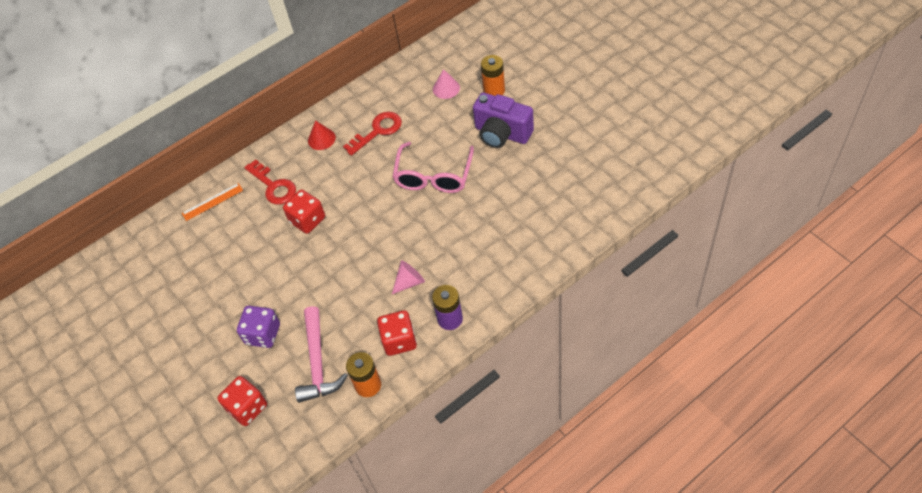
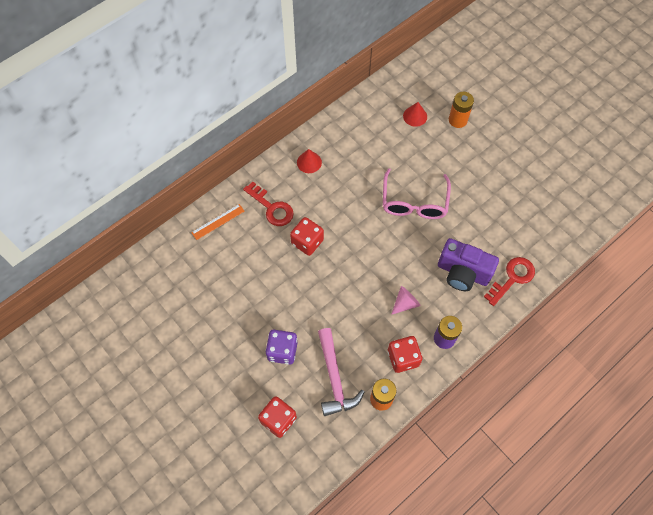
camera: 10 degrees left, 10 degrees up
(377, 131) = (359, 156): red key -> red key (512, 278)
(446, 88) = (415, 116): pink cone -> red cone
(502, 134) = (469, 163): purple camera -> purple camera (462, 273)

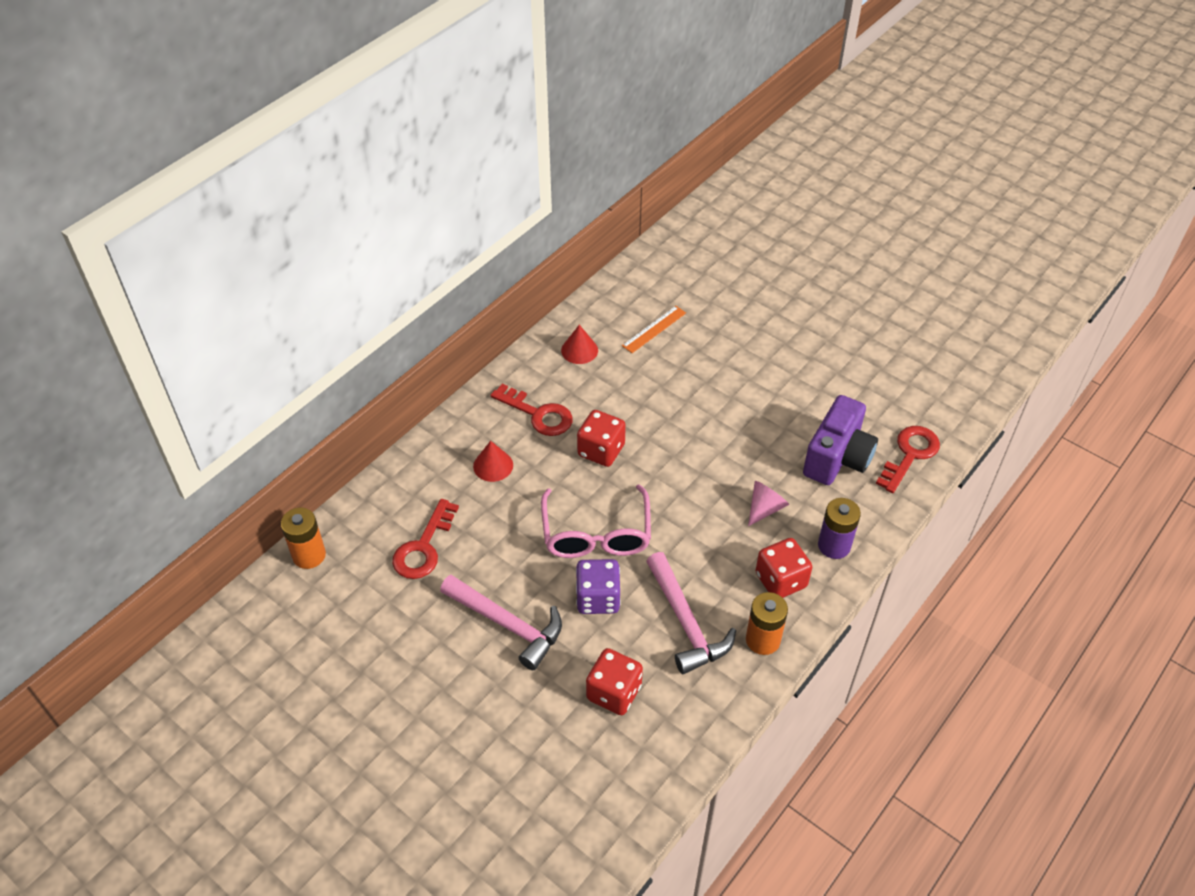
camera: 10 degrees left, 15 degrees down
(180, 295) = (424, 547): none -> red key
(218, 222) = (461, 443): orange ruler -> orange ruler (654, 329)
(222, 360) = (508, 624): none -> pink hammer
(414, 202) = (744, 380): pink glasses -> pink glasses (596, 534)
(415, 116) = (717, 275): red cone -> red cone (493, 465)
(457, 120) = (778, 272): orange battery -> orange battery (309, 555)
(462, 273) = (837, 458): purple camera -> purple camera turned 75 degrees counterclockwise

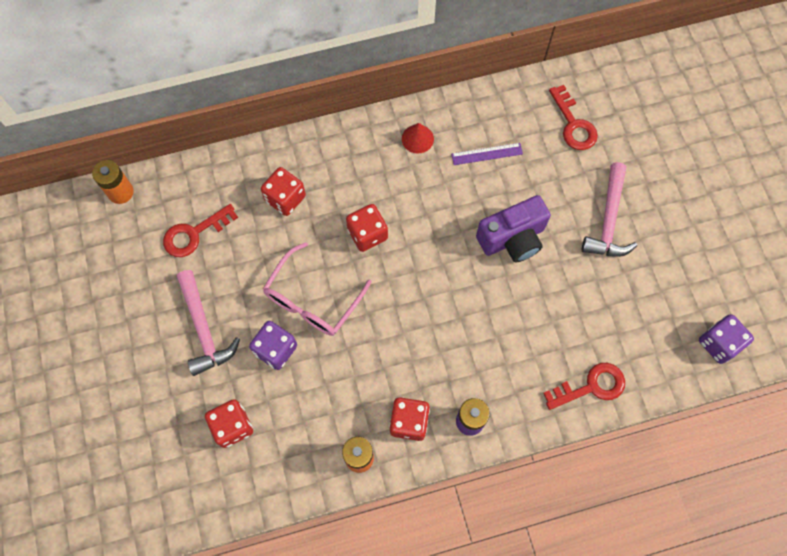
camera: 35 degrees right, 20 degrees up
(493, 465) = (285, 198): red cone -> red dice
(538, 414) = (347, 175): red key -> red key (573, 124)
(654, 329) = (487, 154): orange ruler -> purple ruler
(686, 623) = (318, 409): pink hammer -> pink hammer (608, 220)
(765, 508) = (445, 358): pink cone -> none
(837, 458) = (533, 352): purple camera -> purple camera (512, 239)
(978, 363) = (719, 343): none -> purple dice

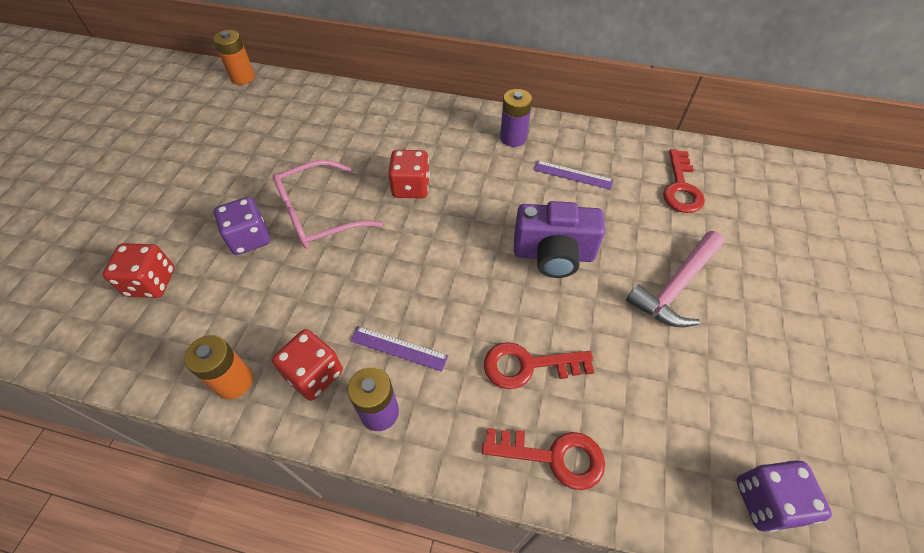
camera: 30 degrees right, 15 degrees down
(194, 234) = (268, 125): red key -> red key (528, 365)
(204, 329) = (208, 193): pink hammer -> none
(285, 198) = (362, 132): red dice -> none
(417, 138) = (513, 138): red cone -> purple battery
(452, 372) = (398, 348): none -> purple ruler

